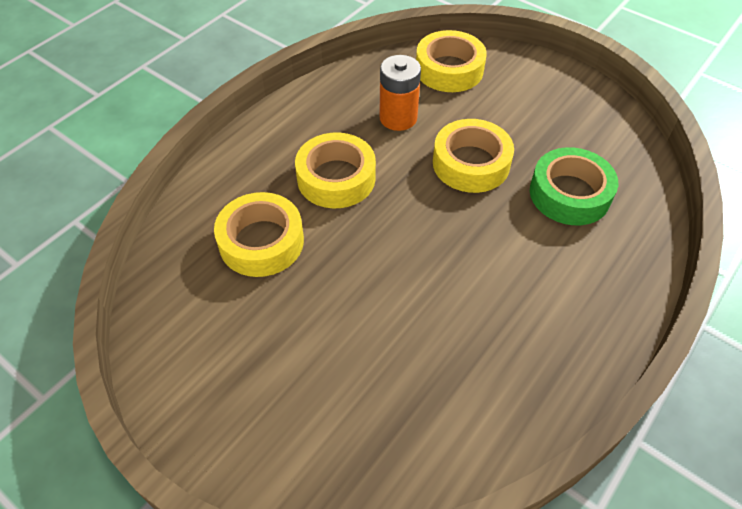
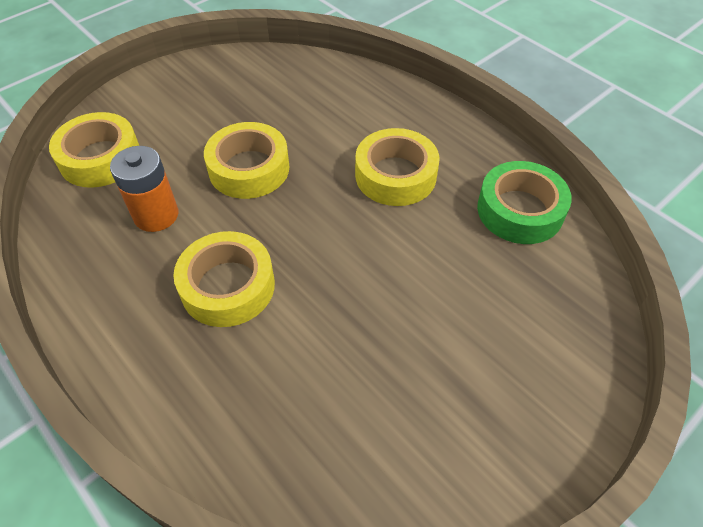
camera: 80 degrees left, 0 degrees up
(261, 242) = (303, 373): yellow tape -> yellow tape (395, 175)
(569, 194) = (310, 111): green tape -> green tape (520, 210)

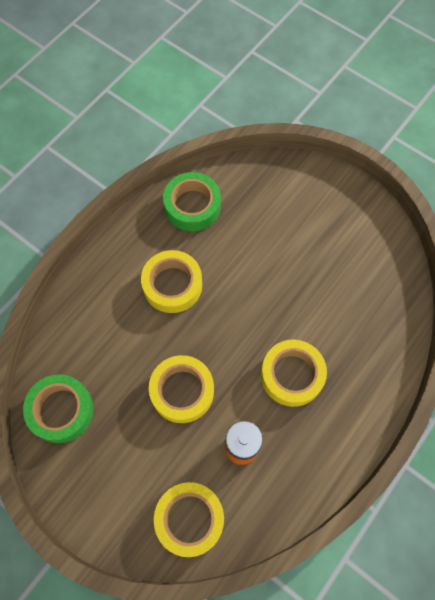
camera: 100 degrees left, 15 degrees up
(264, 73) = (61, 410): none -> green tape

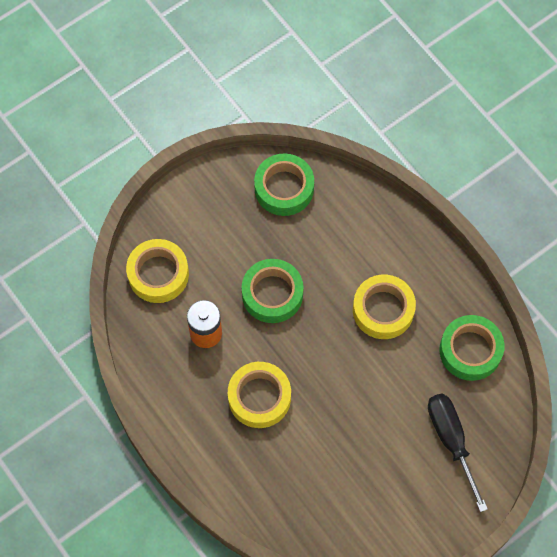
camera: 105 degrees right, 0 degrees up
(182, 391) = (272, 294): yellow tape -> green tape
(279, 204) = (451, 441): none -> black screwdriver

